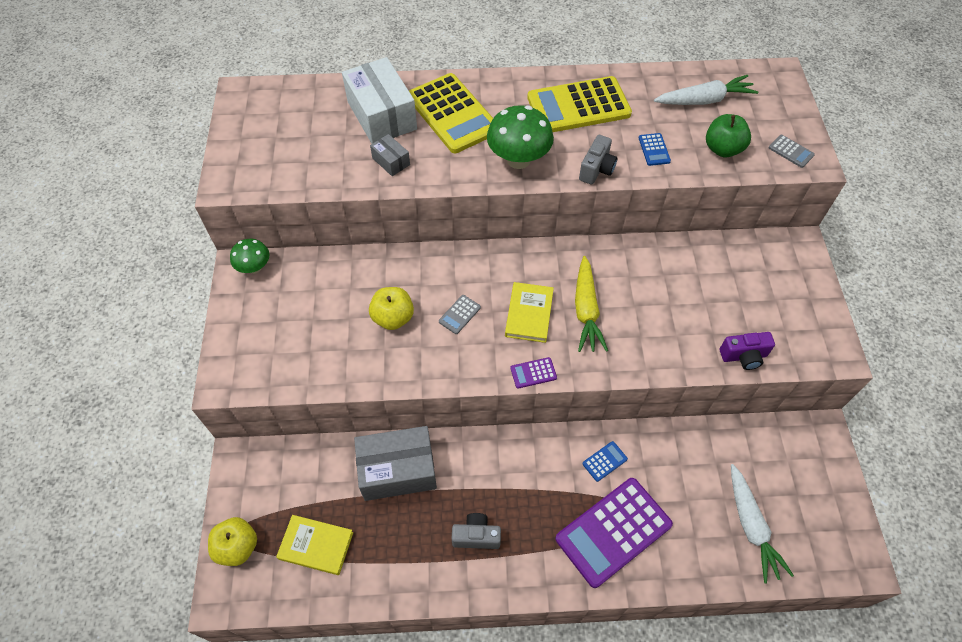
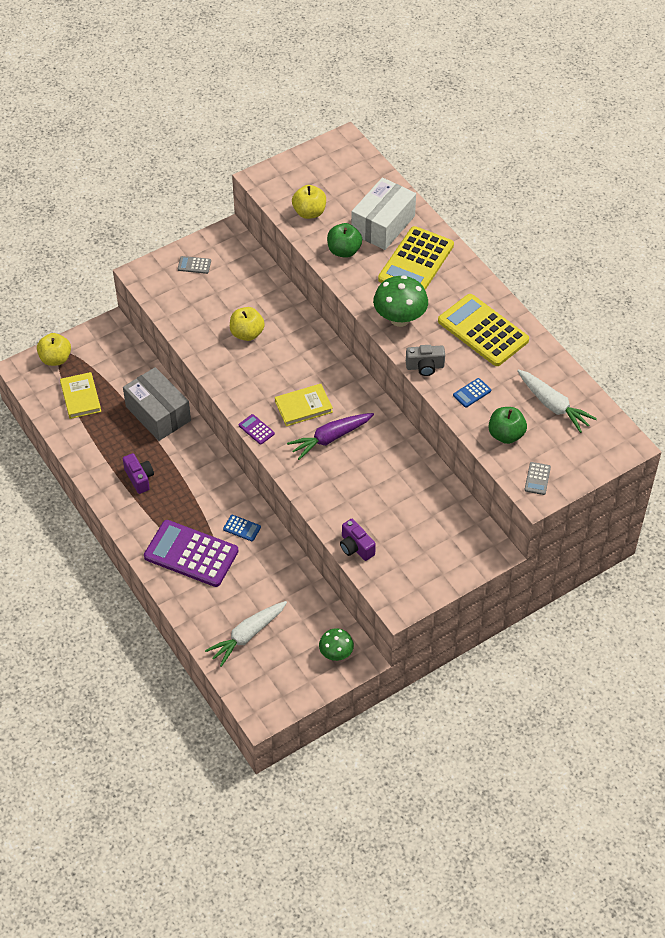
camera: 60 degrees right, 5 degrees down
(254, 267) = (234, 240): green mushroom -> green mushroom (336, 653)
(313, 165) = (309, 212): none -> yellow apple
(391, 161) = (344, 251): grey box -> green apple
(459, 314) = (275, 368): grey calculator -> grey calculator (194, 265)
(476, 536) = (139, 478): grey camera -> purple camera
(586, 310) = (330, 438): yellow carrot -> purple carrot

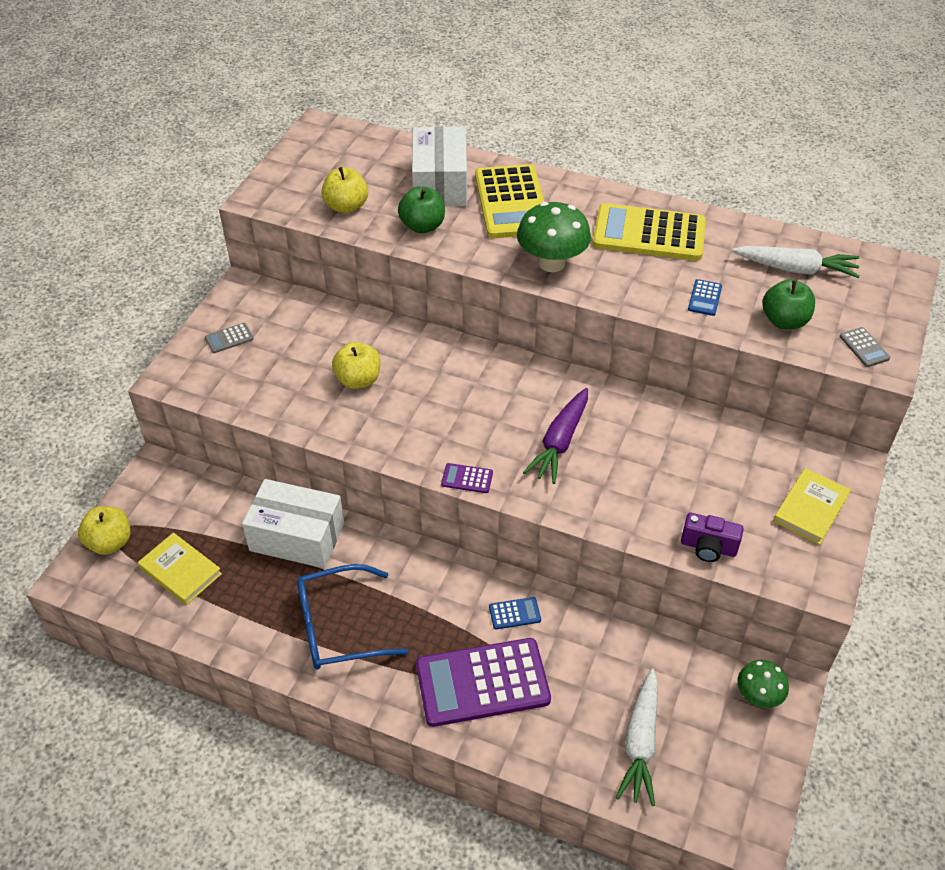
camera: 35 degrees left, 5 degrees down
(139, 478) = (338, 627): purple camera -> blue glasses
(158, 414) = (297, 537): grey box -> white box
(303, 407) = (497, 424): yellow book -> yellow book (810, 508)
(425, 367) = (629, 297): grey camera -> none

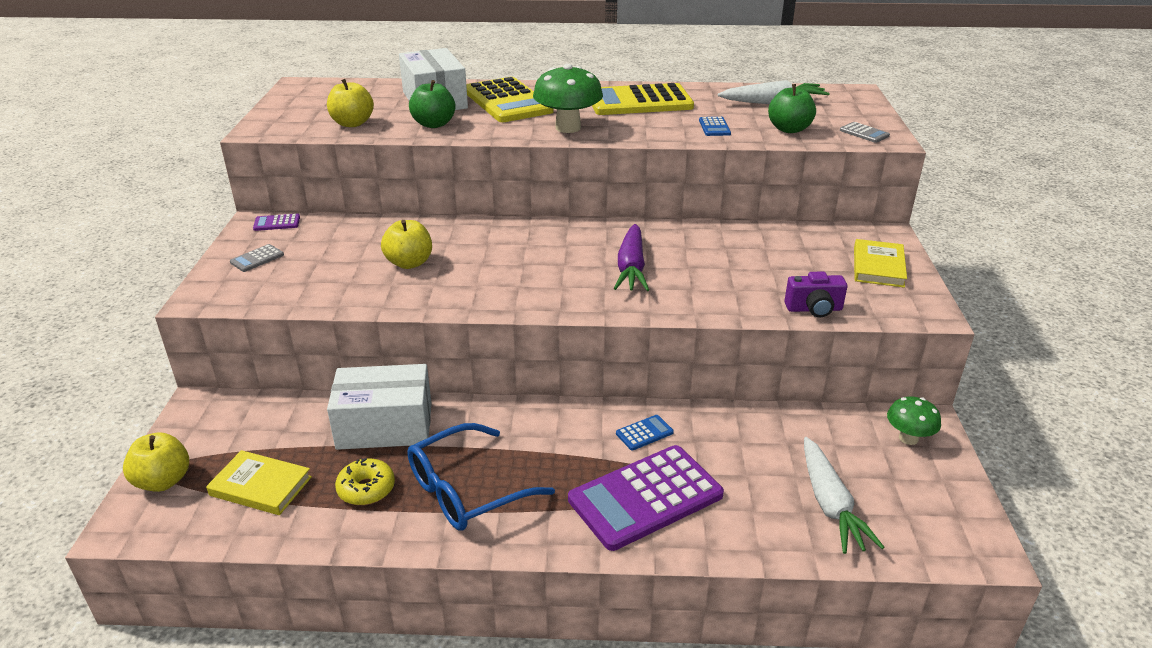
camera: 20 degrees left, 15 degrees down
(260, 600) = (366, 489): none -> yellow donut
(467, 479) = (559, 309): purple calculator -> purple calculator (277, 223)

